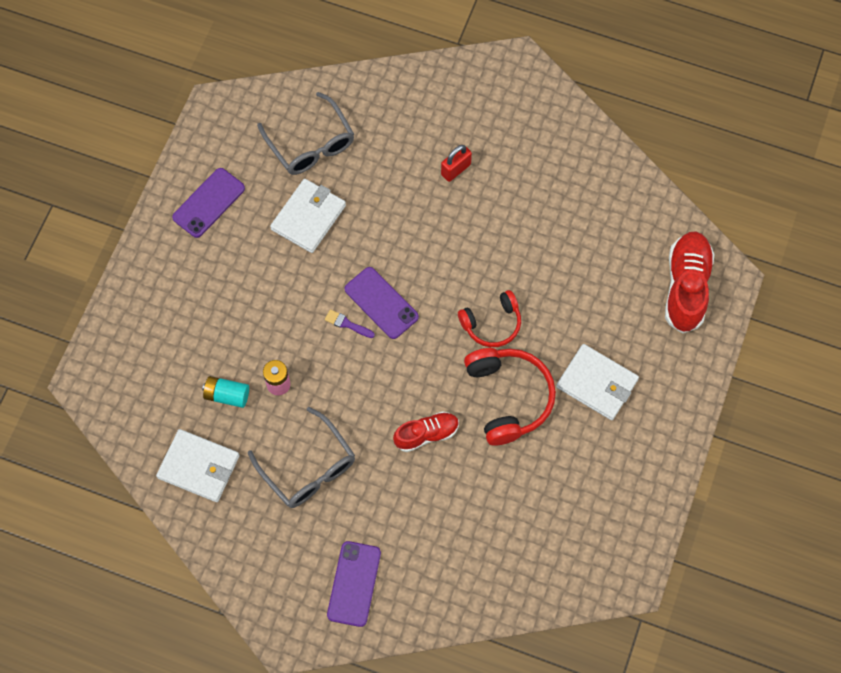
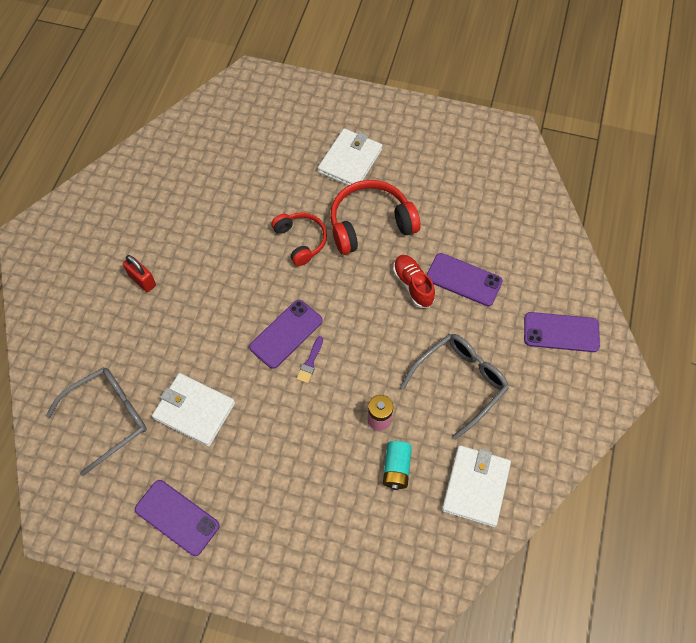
camera: 95 degrees left, 5 degrees down
(428, 489) = (463, 280): none -> purple phone
(686, 287) = (258, 103): red shoe -> none

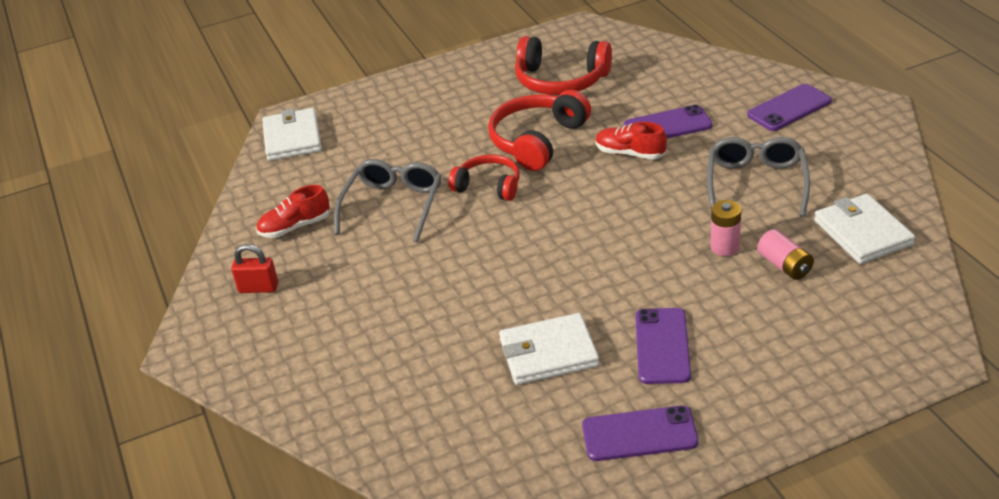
camera: 35 degrees left, 25 degrees down
(108, 418) = (466, 417): grey glasses -> grey glasses (393, 206)
(142, 280) = (365, 303): red padlock -> red padlock (258, 288)
(166, 182) = (295, 227): none -> red shoe
(286, 334) = (562, 249): purple phone -> purple phone (662, 346)
(310, 362) = (611, 252): purple brush -> none
(350, 161) = (462, 115): white wallet -> white wallet (292, 138)
(396, 468) = (784, 265): turquoise battery -> pink battery
(443, 177) = (561, 80): none -> red headphones

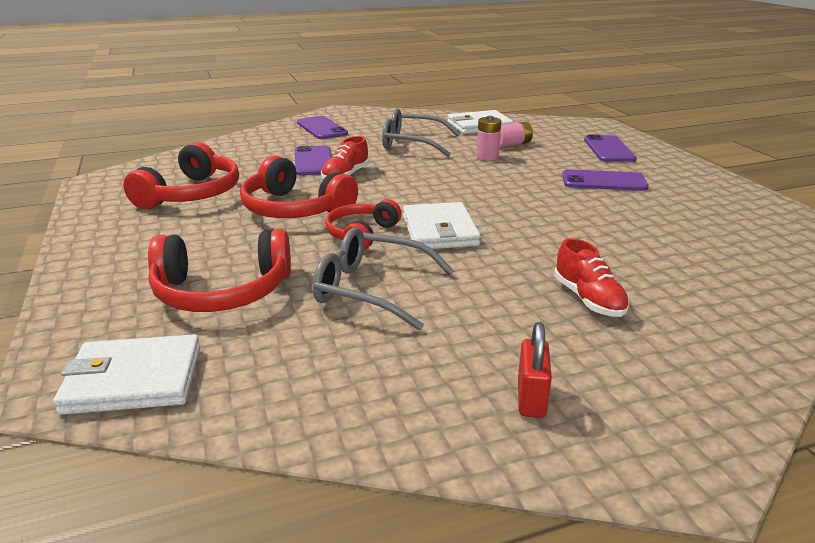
camera: 90 degrees left, 10 degrees down
(295, 227) = (388, 368): red shoe -> red shoe (588, 299)
(390, 141) = (222, 291): none -> red headphones
(548, 353) = (622, 218): white wallet -> white wallet (439, 231)
(639, 434) = (703, 194): purple phone -> purple phone (609, 149)

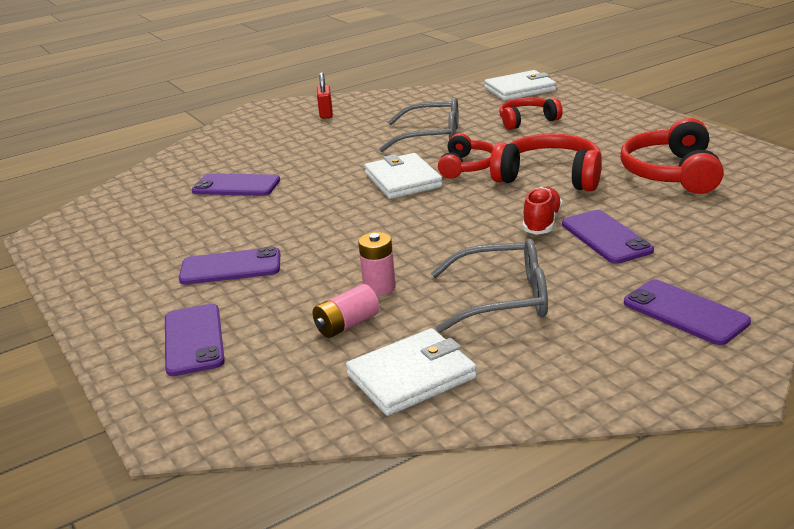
camera: 170 degrees right, 0 degrees up
(222, 291) = (527, 121): red headphones -> red headphones, size x0.64
(588, 299) = (286, 154): red shoe -> none
(640, 258) = (236, 186): none -> purple phone

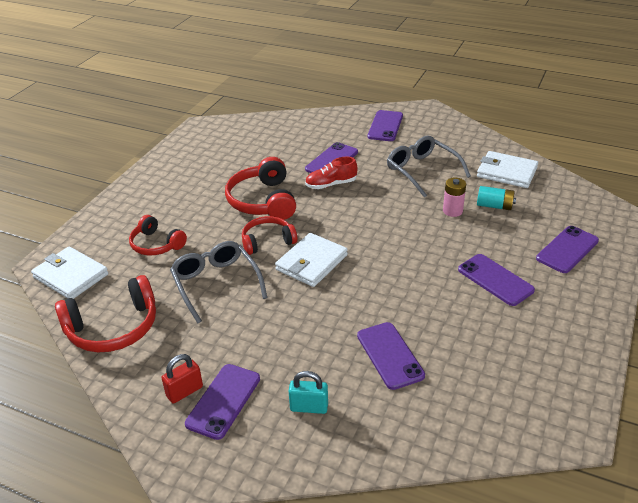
camera: 125 degrees left, 10 degrees up
(244, 147) = (309, 407): none -> turquoise padlock
(297, 123) = (223, 401): none -> purple phone
(347, 325) = (494, 206): pink battery -> turquoise battery
(672, 173) = (230, 161): red headphones -> red headphones (113, 327)

